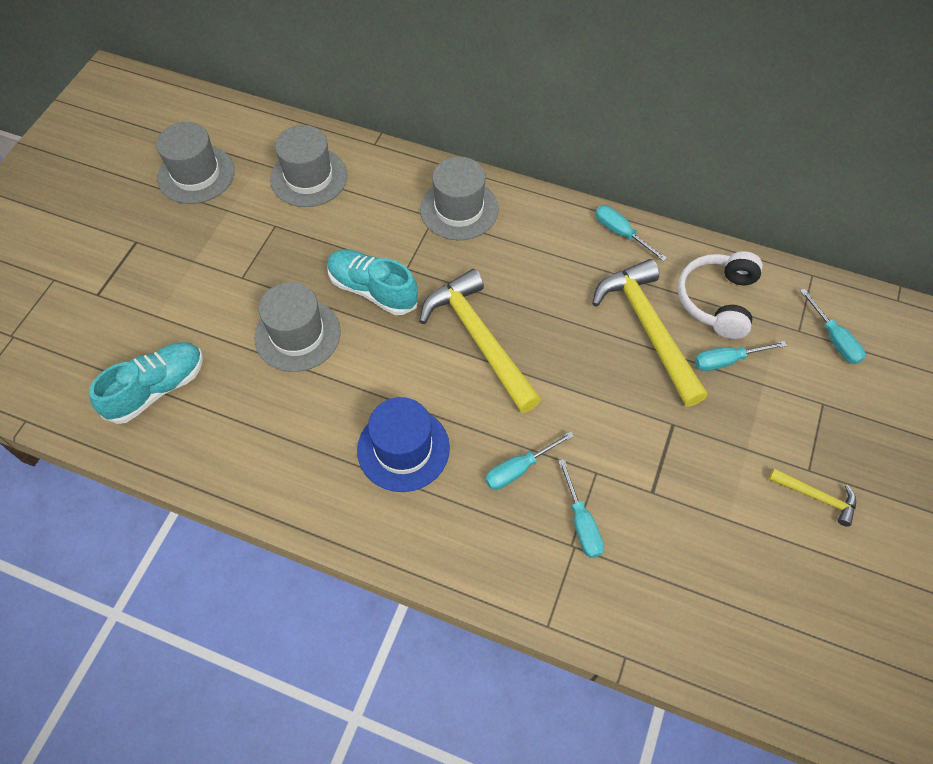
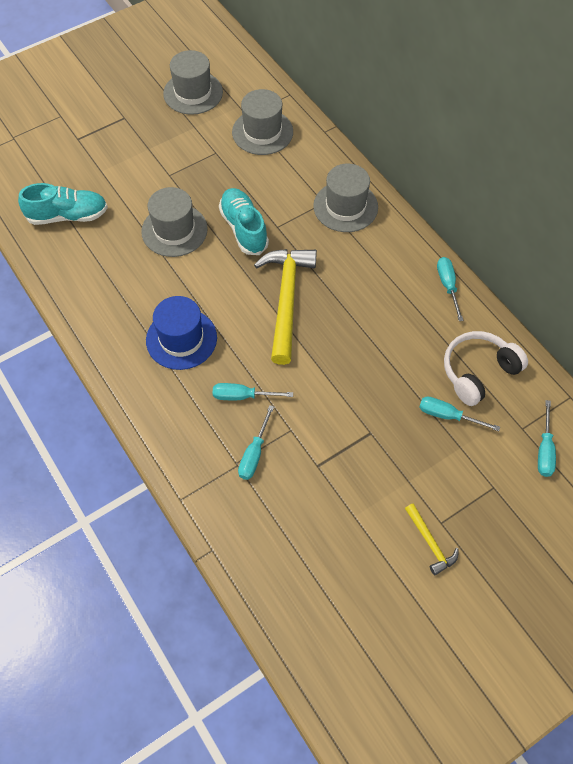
camera: 35 degrees right, 0 degrees up
(648, 329) = (409, 361): yellow hammer -> none

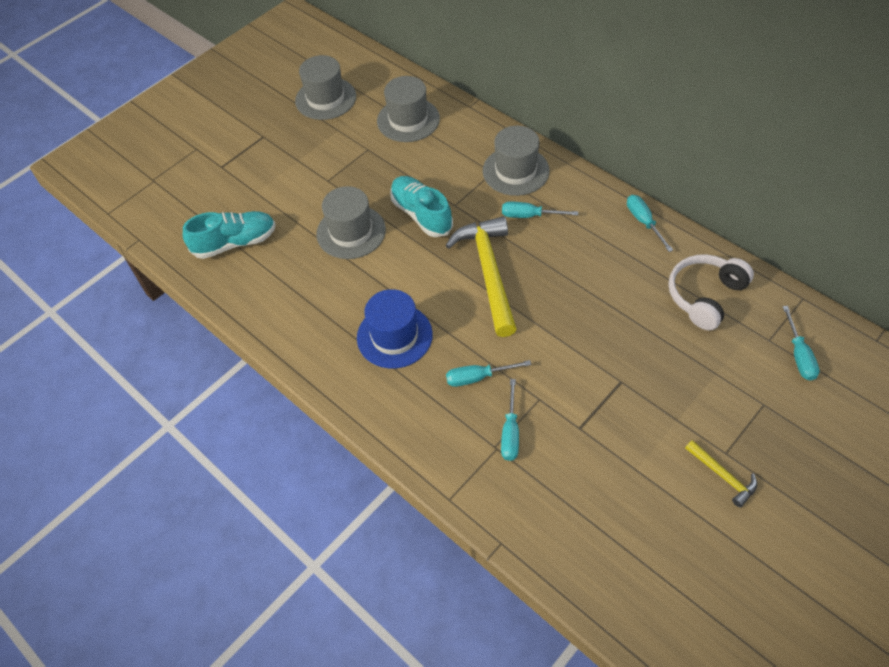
camera: 10 degrees left, 5 degrees down
(448, 416) = (691, 345): turquoise screwdriver -> turquoise screwdriver (529, 216)

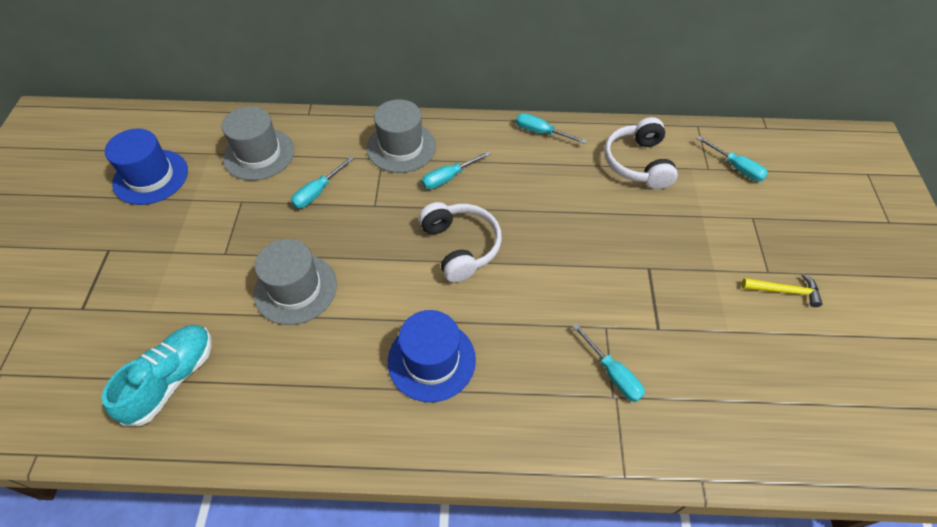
camera: 45 degrees left, 0 degrees up
(325, 99) = (151, 177): grey hat -> blue hat
(421, 214) = (351, 231): turquoise shoe -> none
(478, 377) = (540, 345): turquoise screwdriver -> turquoise screwdriver (318, 192)
(488, 272) = (460, 246): yellow hammer -> white headphones

